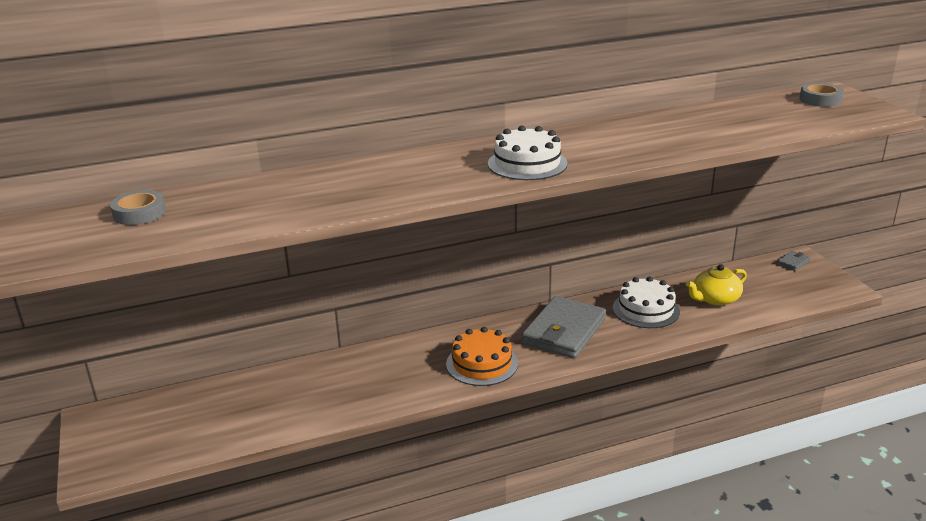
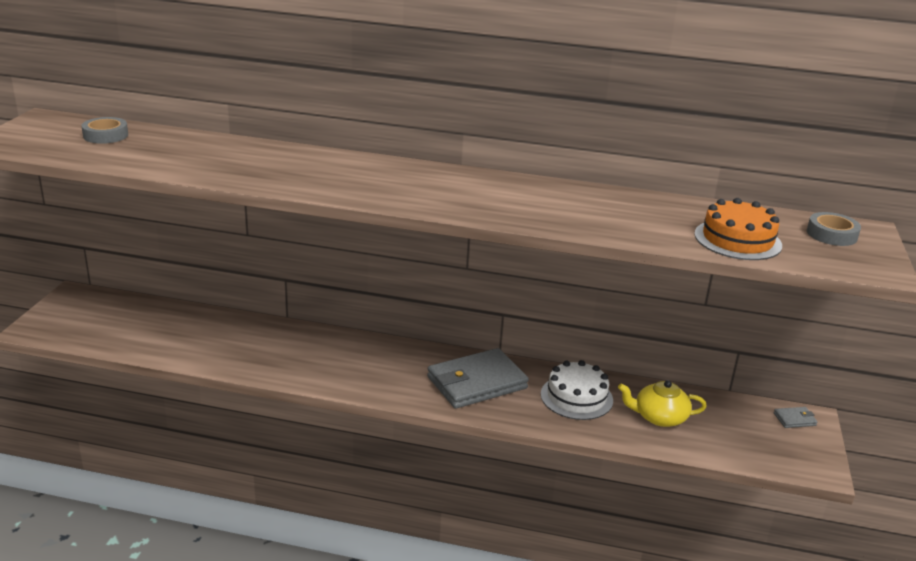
camera: 30 degrees right, 0 degrees up
(482, 364) = (374, 378): orange cake -> orange cake (737, 240)
(527, 164) = (429, 195): white cake -> none

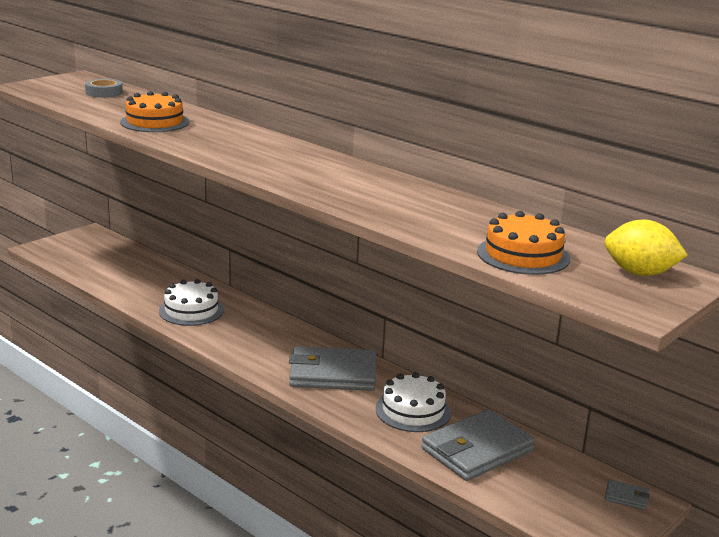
camera: 30 degrees right, 5 degrees down
(219, 164) = (155, 122): none -> orange cake
(279, 356) = (191, 310): none -> white cake
(659, 417) = (477, 450): yellow teapot -> grey wallet
(831, 234) = (639, 273): grey tape -> yellow lemon

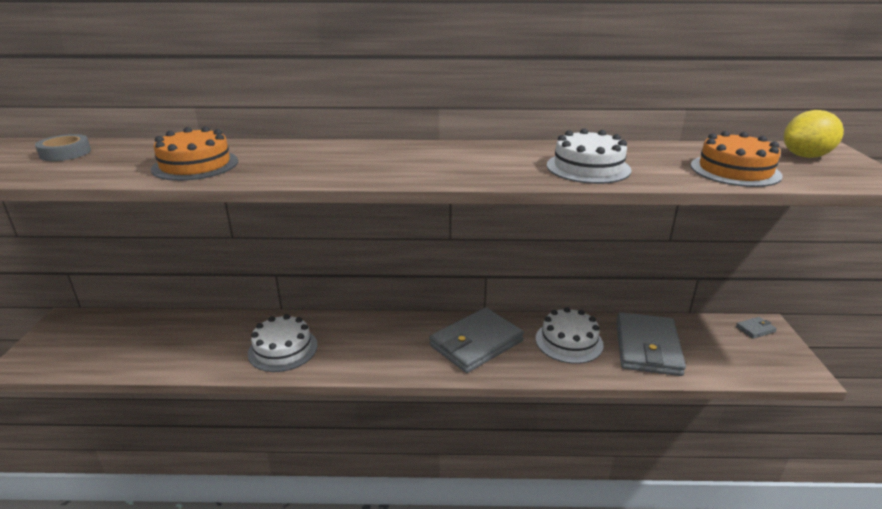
camera: 40 degrees left, 5 degrees up
(404, 210) = (588, 167): none -> white cake

